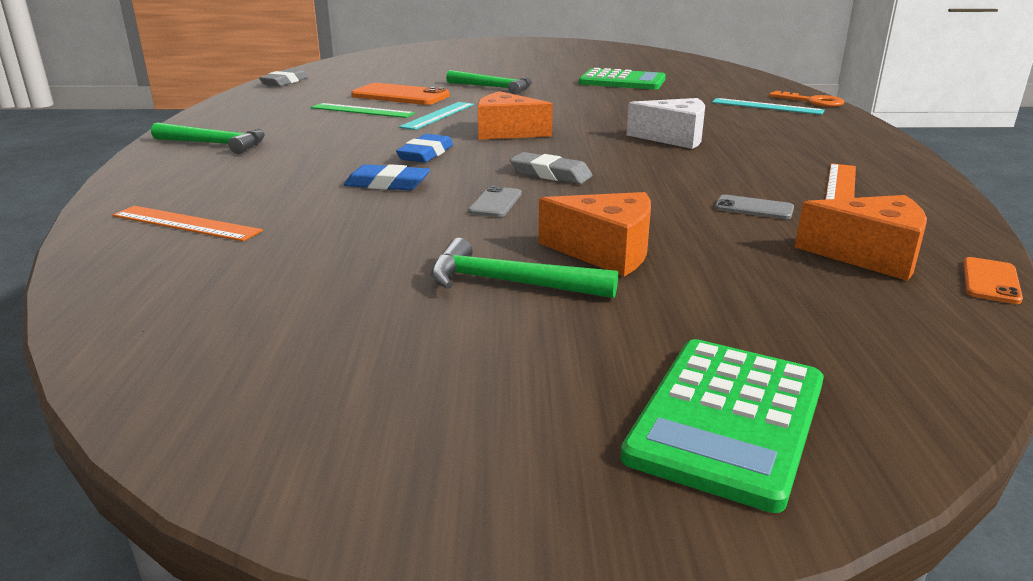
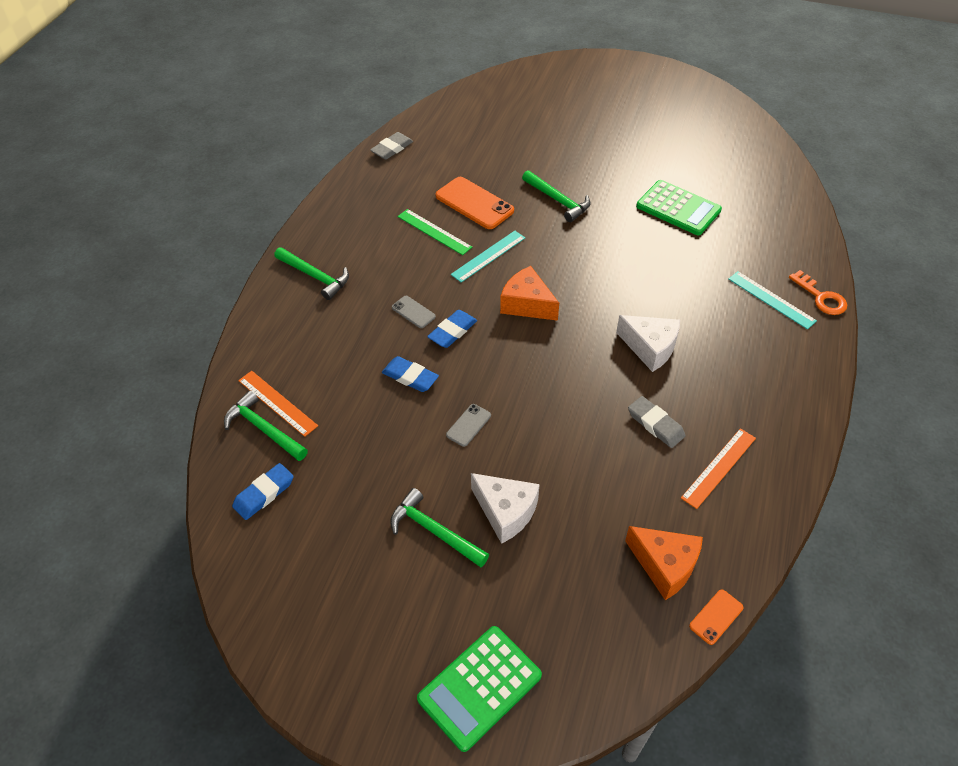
camera: 20 degrees right, 25 degrees up
(168, 245) = (264, 429): none -> green hammer
(185, 296) = (264, 493): none -> blue eraser
(550, 174) = (524, 390): grey eraser -> grey eraser (655, 424)
(606, 252) = (506, 511): orange cheese -> white cheese
(754, 208) = (634, 481): grey phone -> grey phone (413, 312)

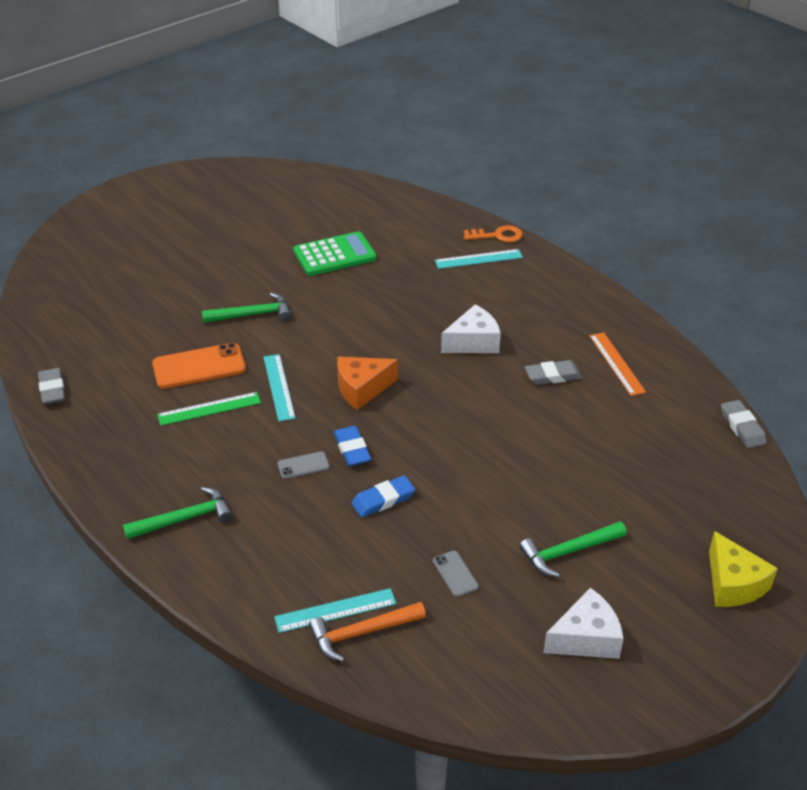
camera: 60 degrees left, 10 degrees down
(264, 429) = (361, 633): green hammer -> orange hammer
(264, 493) = (444, 660): blue eraser -> none
(277, 403) = (335, 610): orange ruler -> turquoise ruler
(468, 425) = (470, 484): grey phone -> grey phone (455, 574)
(480, 687) = (733, 584): green calculator -> yellow cheese
(506, 511) = (578, 499): white cheese -> white cheese (586, 638)
(665, 565) = (684, 432): orange cheese -> none
(716, 617) = (742, 427): orange phone -> grey eraser

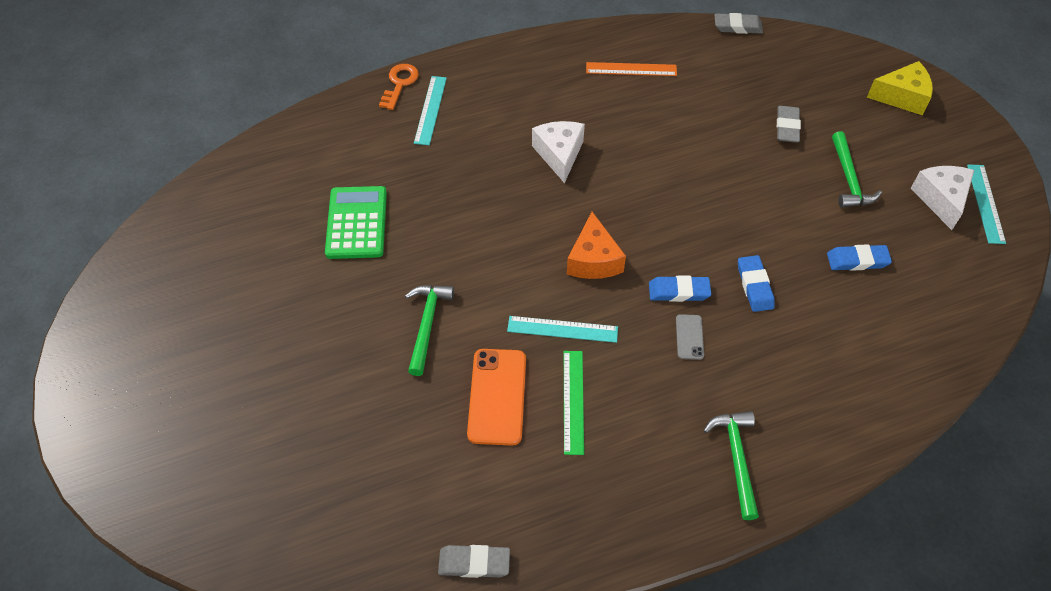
camera: 70 degrees left, 15 degrees up
(335, 610) = (883, 359): turquoise ruler -> turquoise ruler (985, 203)
(361, 633) = (912, 346): orange hammer -> none
(455, 574) = (857, 260): grey phone -> blue eraser
(552, 376) = (631, 115): grey eraser -> grey eraser (787, 127)

